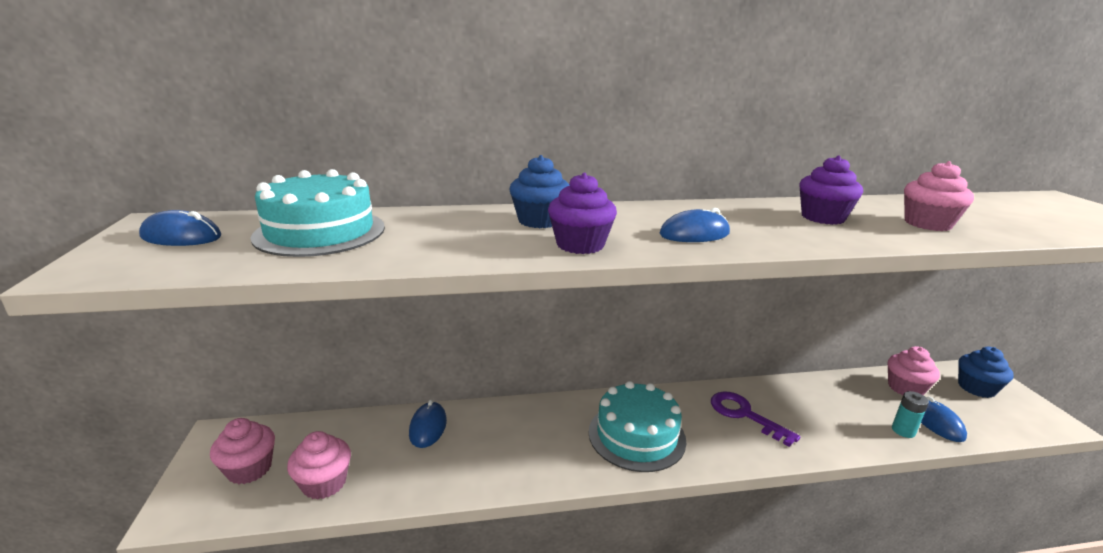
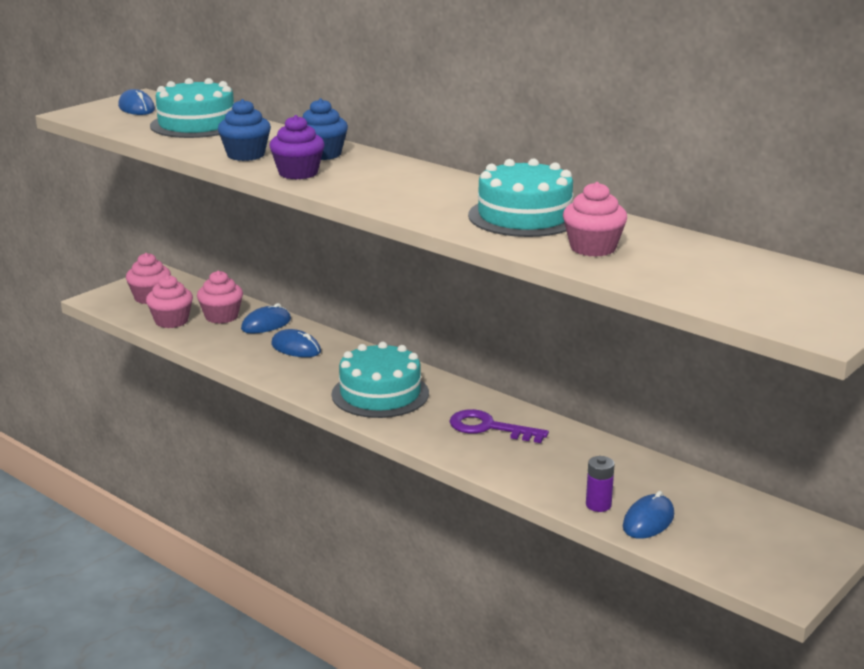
camera: 50 degrees right, 0 degrees up
(694, 234) = (386, 191): blue mouse -> blue mouse (296, 348)
(744, 415) = (488, 427): purple key -> purple key turned 75 degrees counterclockwise
(823, 217) = (524, 216): purple cupcake -> turquoise cake
(903, 431) = (598, 505): turquoise battery -> purple battery
(905, 388) = (695, 496): pink cupcake -> pink cupcake (221, 316)
(976, 388) = (780, 538): blue cupcake -> blue cupcake (246, 155)

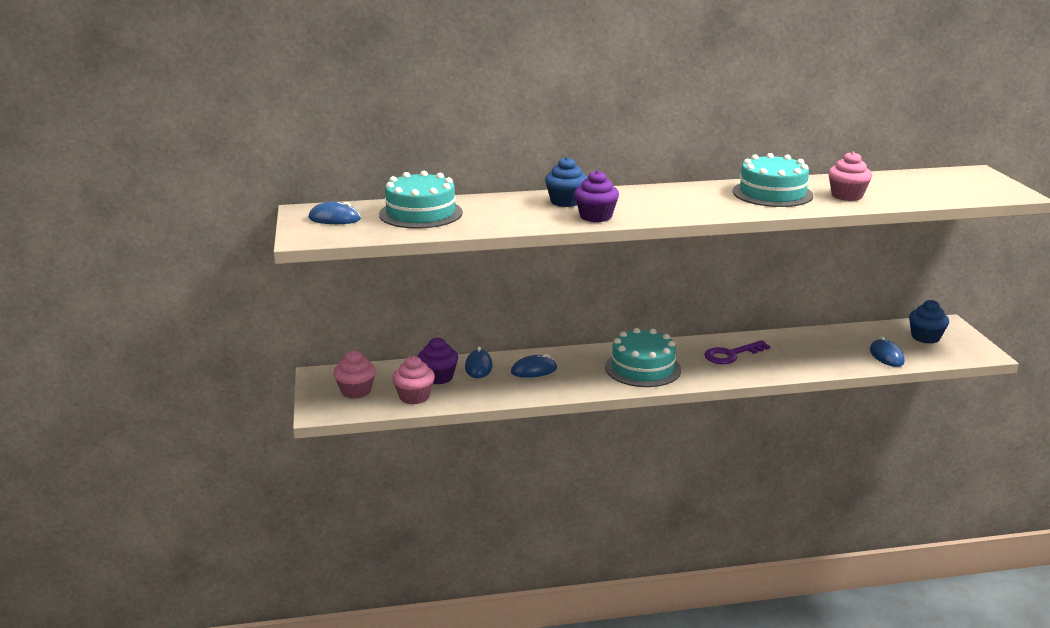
camera: 50 degrees left, 0 degrees up
(221, 316) = (438, 377): pink cupcake -> purple cupcake
(246, 155) = (527, 219): blue cupcake -> blue cupcake (925, 337)
(598, 505) = (856, 361): purple battery -> none

